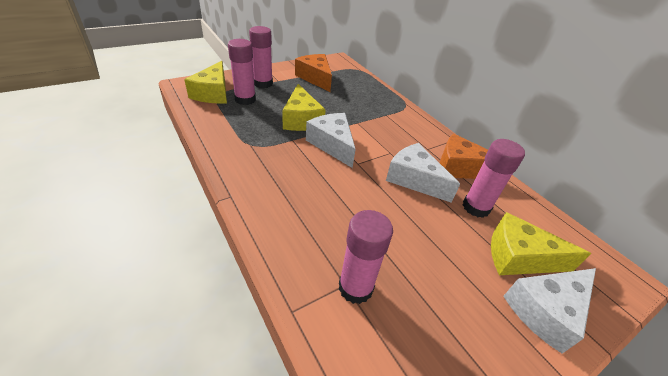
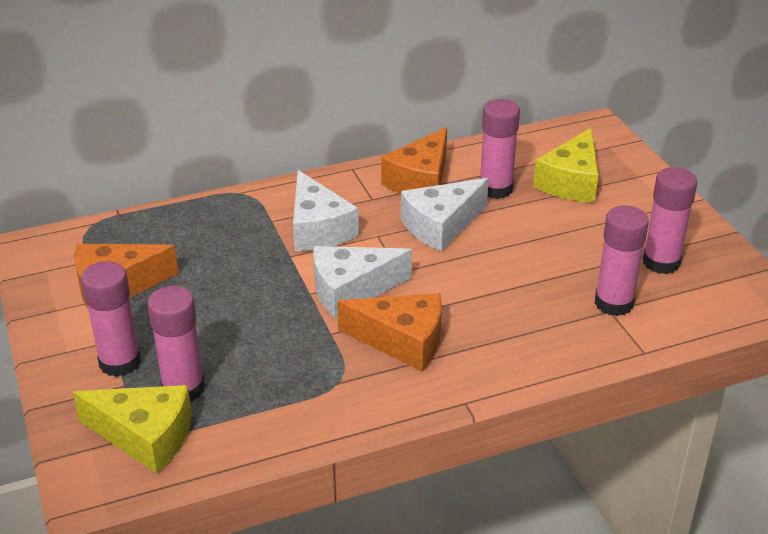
camera: 75 degrees left, 5 degrees down
(288, 166) = (402, 341): none -> orange cheese
(301, 119) = (270, 318): yellow cheese -> none
(431, 332) = (661, 262): none -> pink glue stick
(546, 311) = (634, 187): white cheese -> white cheese (318, 229)

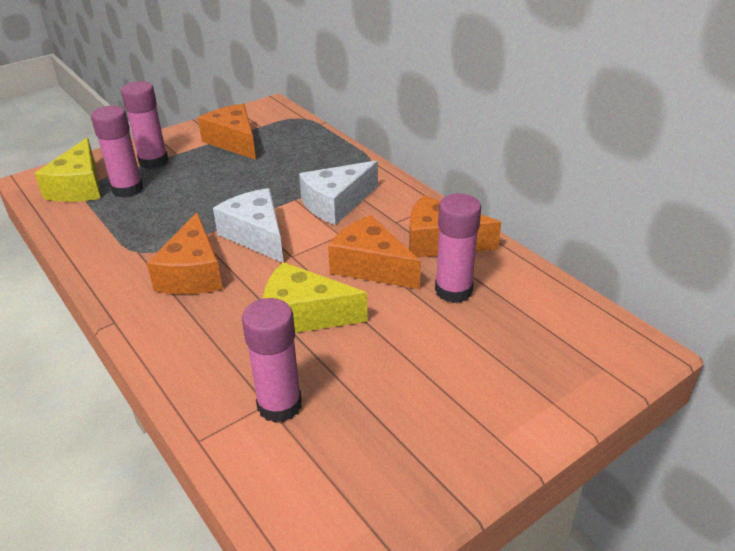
camera: 75 degrees right, 0 degrees up
(441, 226) = (371, 266): white cheese -> orange cheese
(571, 182) = (501, 344): yellow cheese -> yellow cheese (304, 315)
(661, 262) = (371, 440): pink glue stick -> none

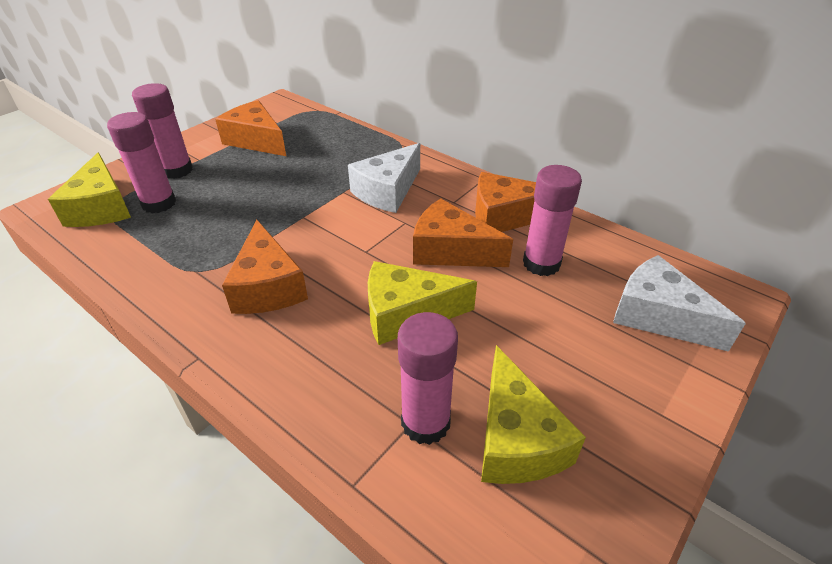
camera: 15 degrees left, 5 degrees up
(256, 235) = (319, 235): white cheese -> white cheese (658, 316)
(352, 433) = (516, 439): none -> yellow cheese

